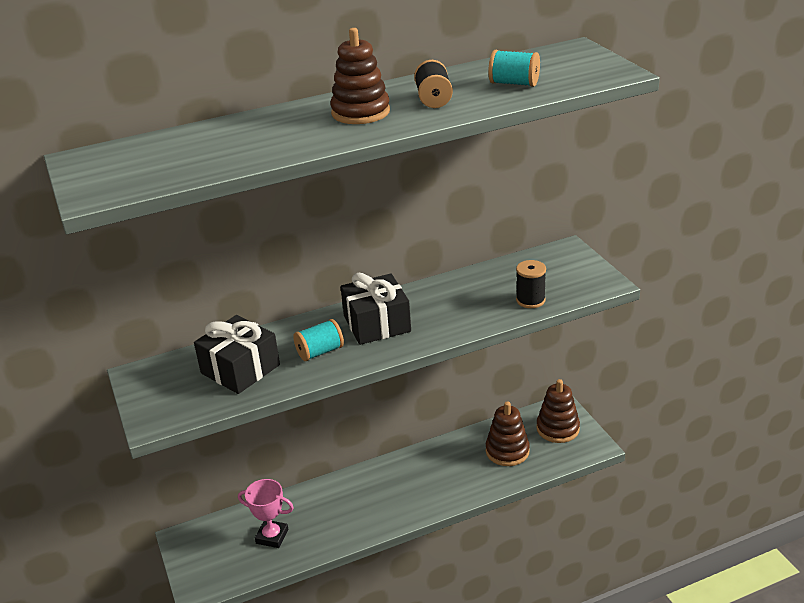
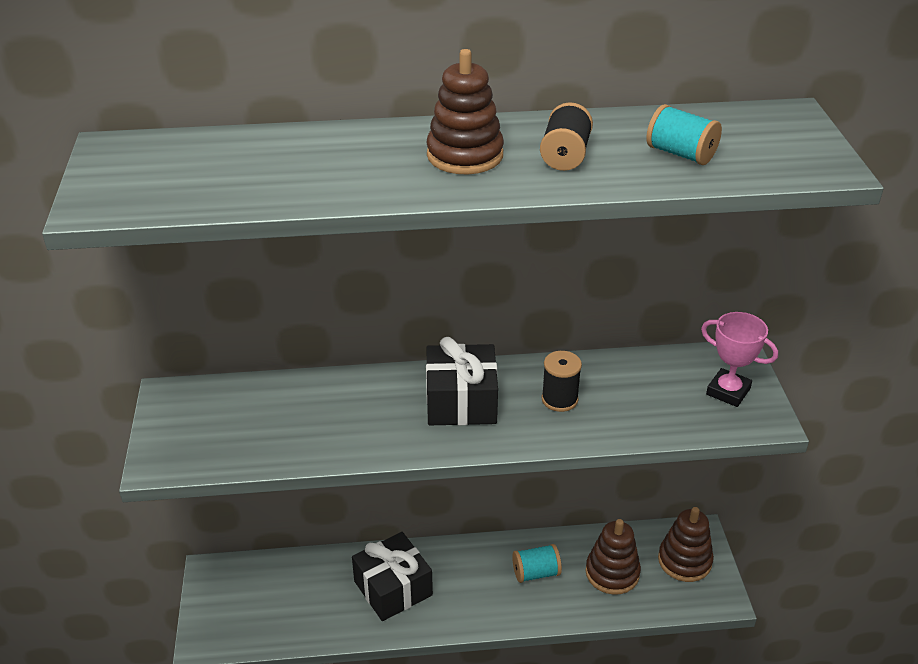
camera: 15 degrees right, 5 degrees up
(240, 369) = (281, 420): black gift -> black gift (393, 588)
(272, 536) = (305, 600): pink trophy -> pink trophy (728, 391)
(320, 352) = (379, 422): turquoise spool -> turquoise spool (536, 573)
(530, 300) = (660, 419): black spool -> black spool (559, 399)

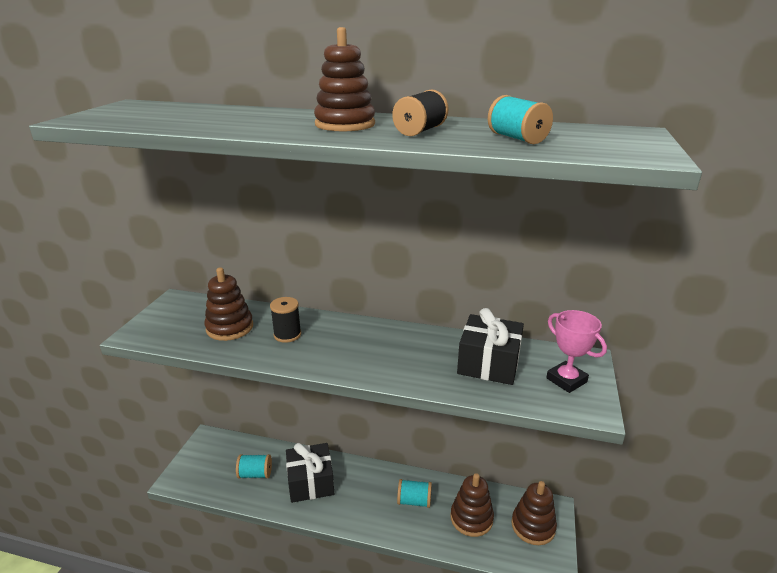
camera: 20 degrees right, 10 degrees down
(284, 420) = (229, 328): none -> brown stacking toy
(312, 600) = (255, 474): none -> turquoise spool
(461, 401) = (353, 342): black gift -> black gift (488, 363)
(559, 399) = (426, 356): black spool -> black spool (287, 335)

